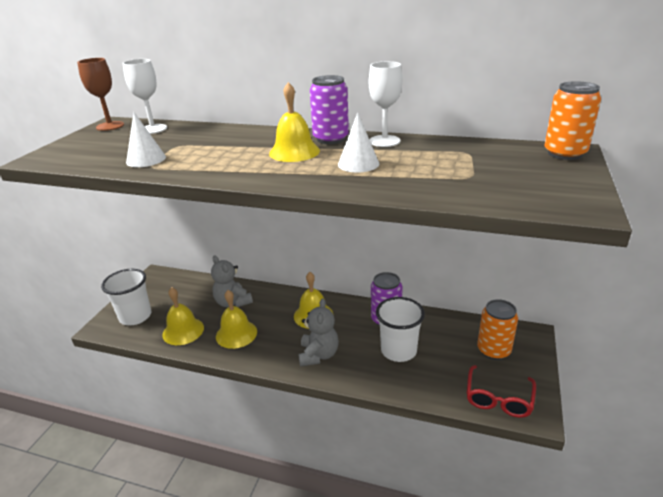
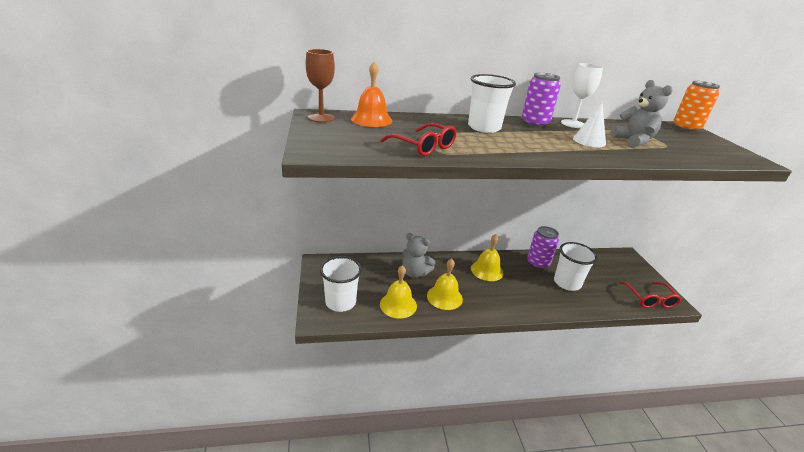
camera: 30 degrees left, 0 degrees up
(146, 159) = (423, 146): white cone -> red glasses
(153, 129) = (371, 119): white goblet -> orange bell
(255, 142) = (484, 128): none -> white cup
(294, 152) = (529, 134): yellow bell -> none
(318, 355) = (520, 298): grey teddy bear -> grey teddy bear (633, 141)
(493, 350) = (618, 270): orange can -> none

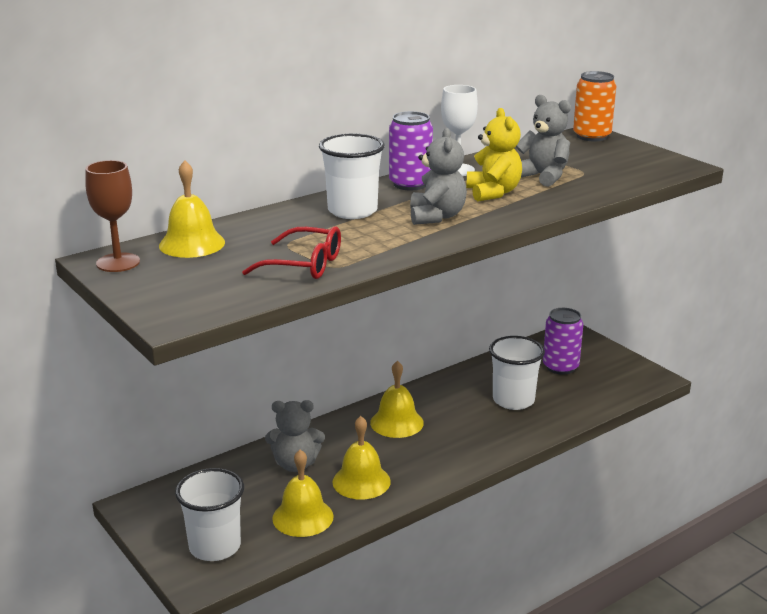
camera: 25 degrees left, 5 degrees down
(371, 119) = (192, 244): orange bell -> yellow bell
(537, 144) = (436, 216): none -> grey teddy bear
(538, 263) = (460, 387): purple can -> purple can (560, 367)
(589, 141) = (493, 193): white cone -> yellow teddy bear
(650, 299) = (624, 384): red glasses -> none

